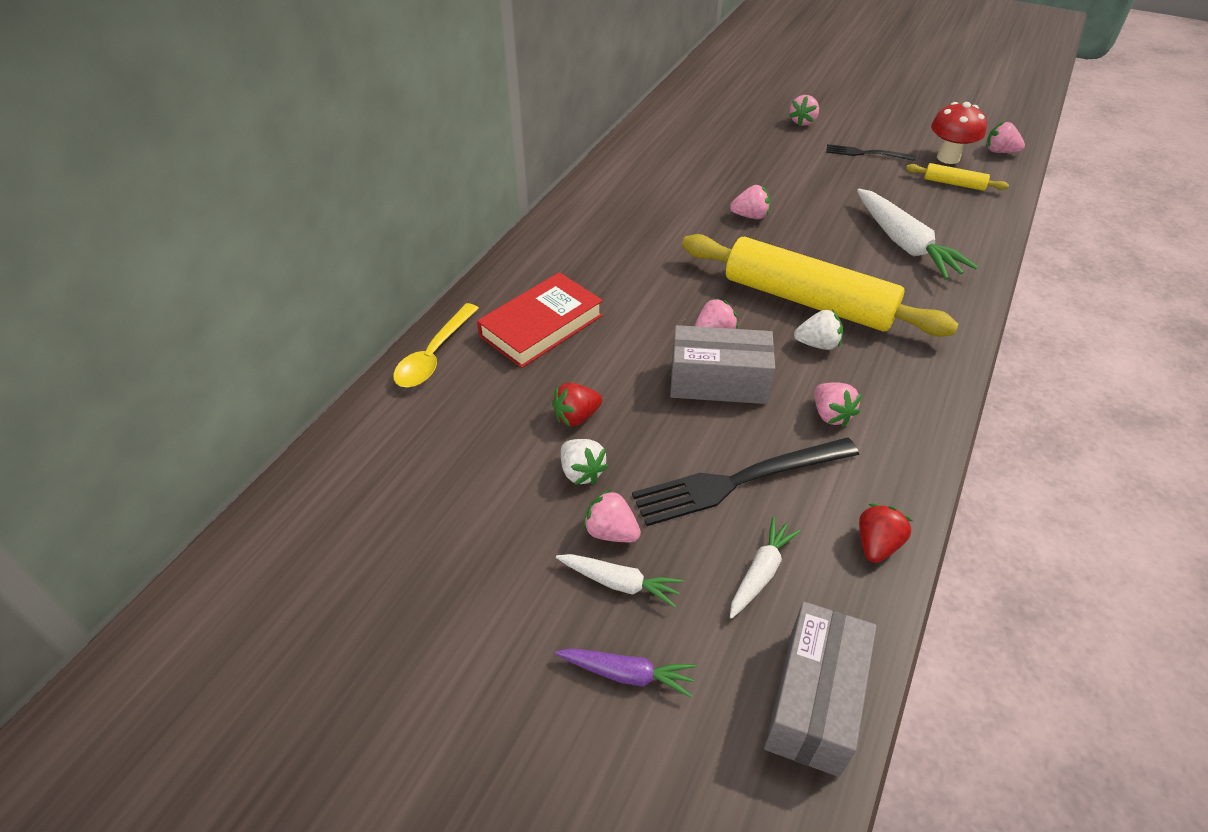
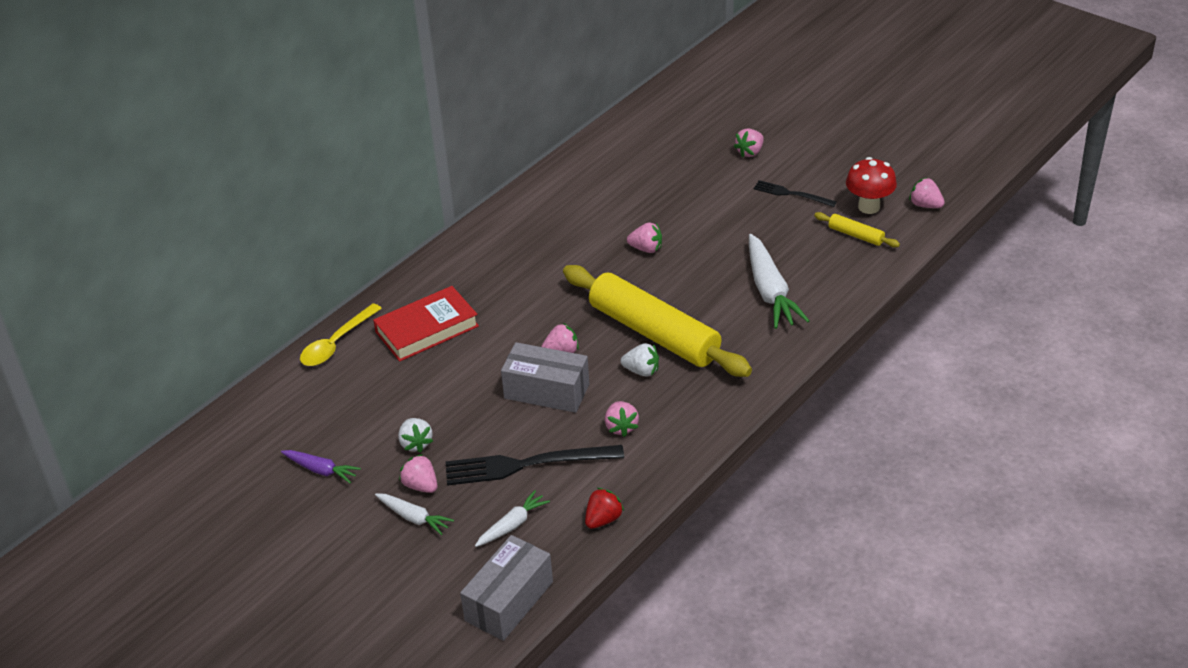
camera: 15 degrees right, 5 degrees down
(576, 417) = (427, 404): red strawberry -> none
(627, 674) = (397, 569): purple carrot -> purple carrot (321, 470)

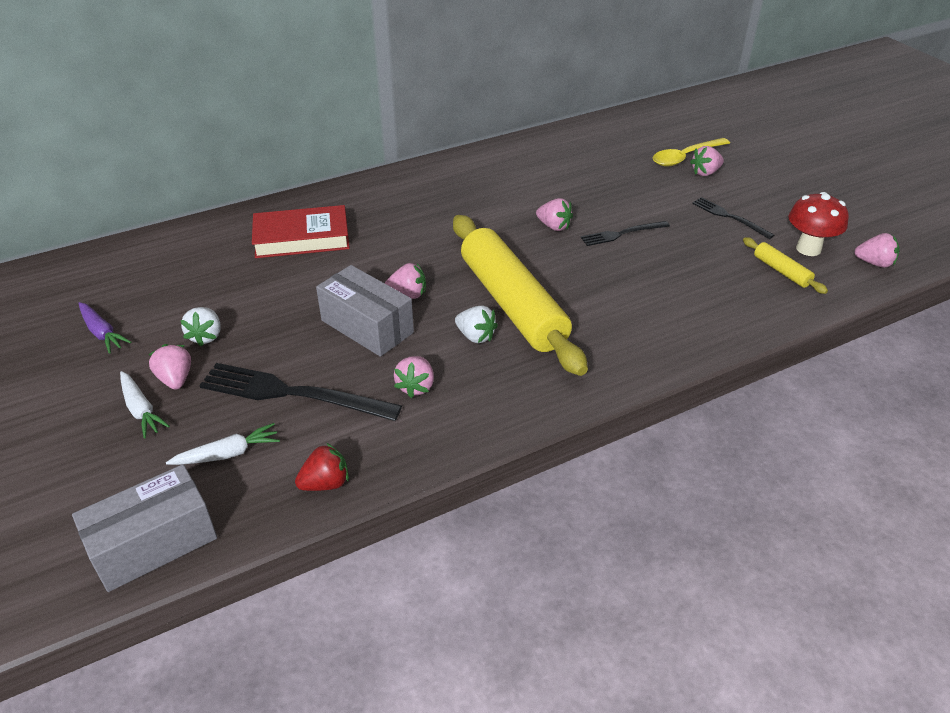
camera: 20 degrees right, 0 degrees up
(336, 343) = (215, 227): yellow spoon -> yellow spoon (685, 157)
(709, 238) = (622, 234): none -> black fork
(770, 291) = (658, 298): white carrot -> none
(925, 205) = (874, 263): pink strawberry -> pink strawberry turned 135 degrees clockwise

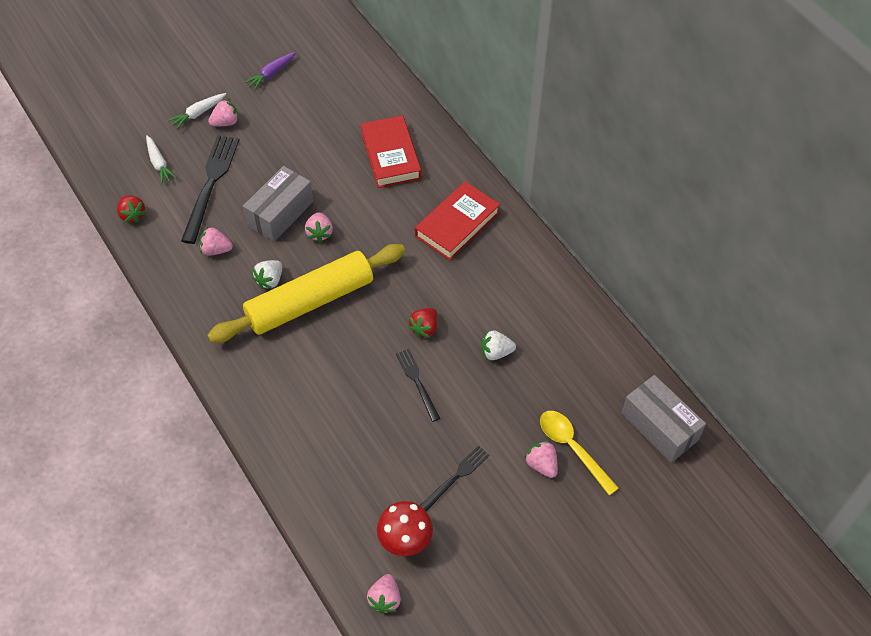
camera: 85 degrees right, 15 degrees up
(154, 543) = (95, 148): grey box -> grey box (659, 426)
(206, 336) = (268, 127): white strawberry -> white strawberry (496, 352)
(418, 200) = (457, 224): none -> red book
(554, 226) = (424, 328): pink strawberry -> red strawberry
(781, 271) = (366, 510): yellow rolling pin -> none

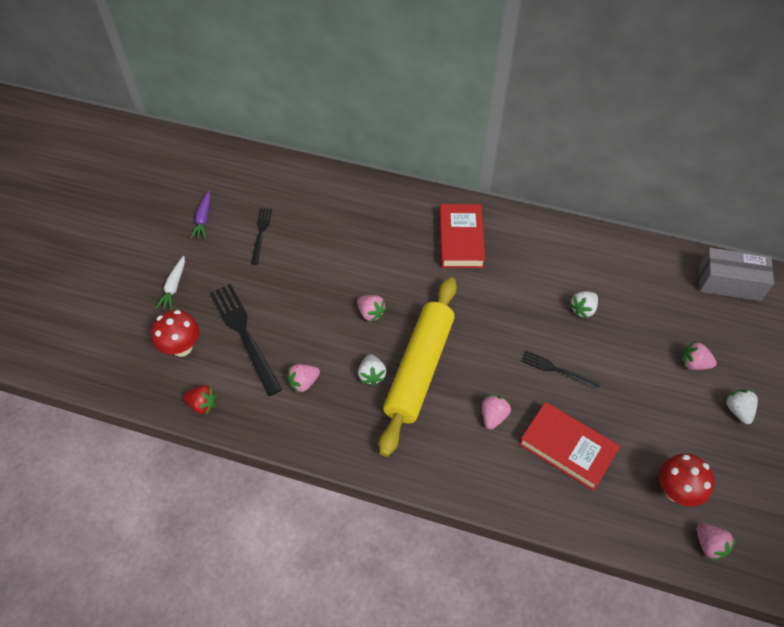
camera: 40 degrees left, 0 degrees up
(159, 164) = (182, 348): white carrot -> red mushroom
(225, 122) = (205, 279): pink strawberry -> pink strawberry (493, 416)
(280, 213) = (325, 319): grey box -> none
(390, 155) = (361, 222): red book -> red book (567, 448)
(424, 328) = (519, 328): red strawberry -> none
(455, 477) = (655, 417): black fork -> black fork (261, 233)
(534, 528) = (737, 410): none -> white strawberry
(572, 447) = (698, 337): yellow spoon -> none

